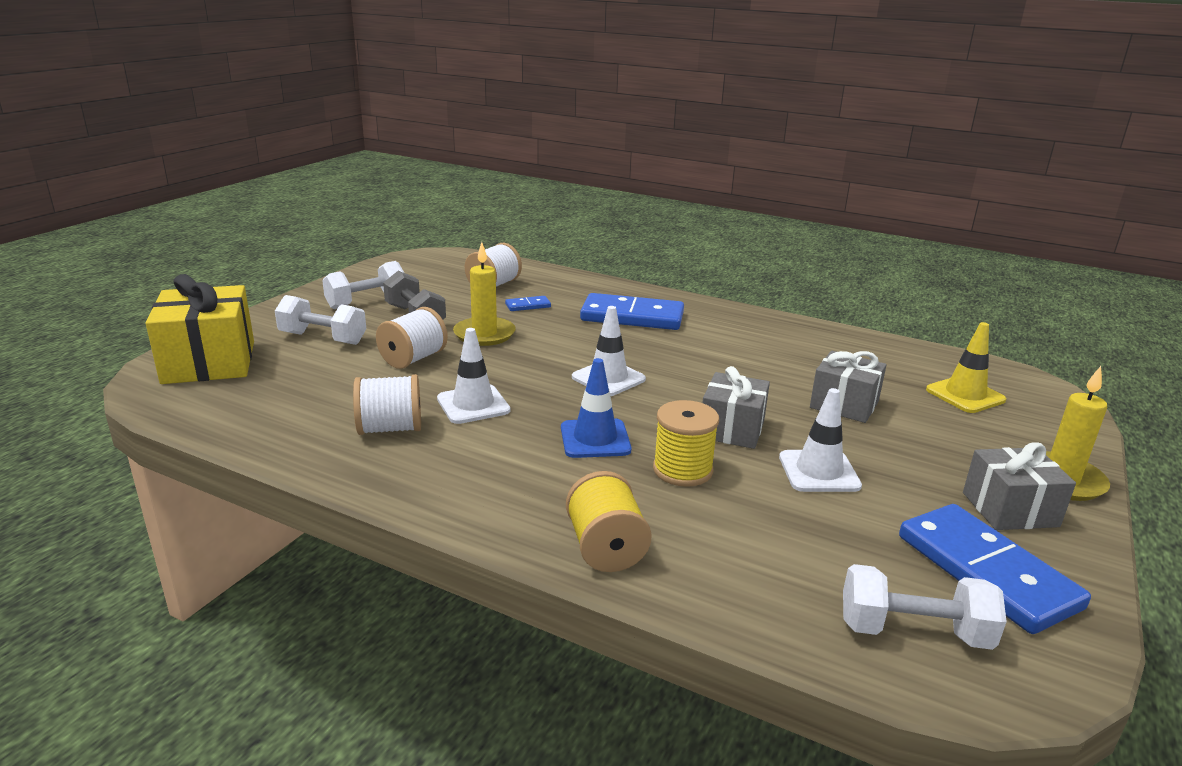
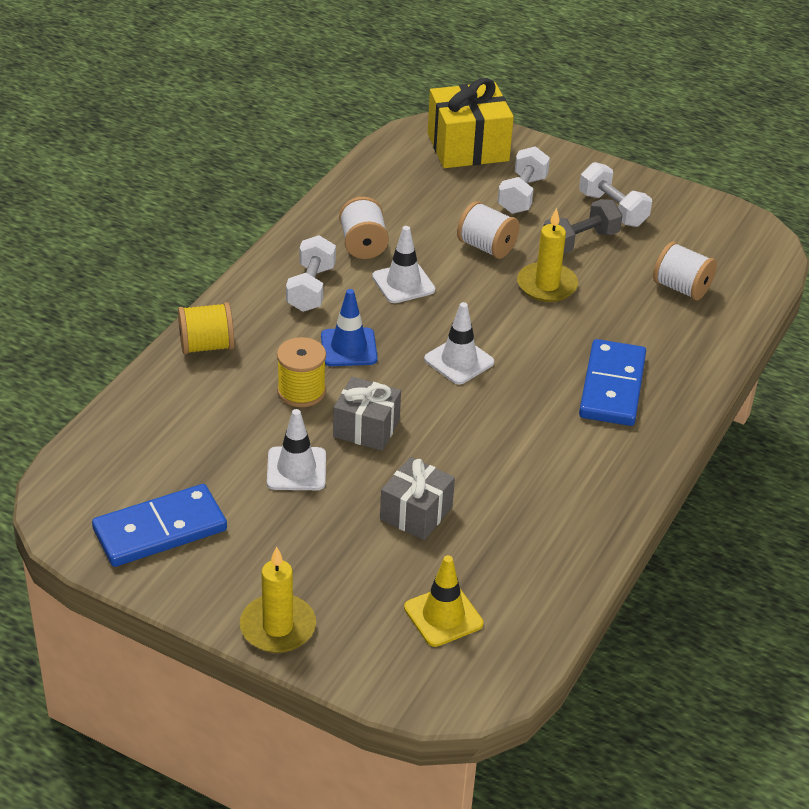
camera: 90 degrees right, 15 degrees up
(528, 306) = (627, 312): blue domino -> none
(913, 632) = (107, 473): white dumbbell -> white dumbbell (311, 289)
(1010, 509) = (235, 573): grey gift -> none

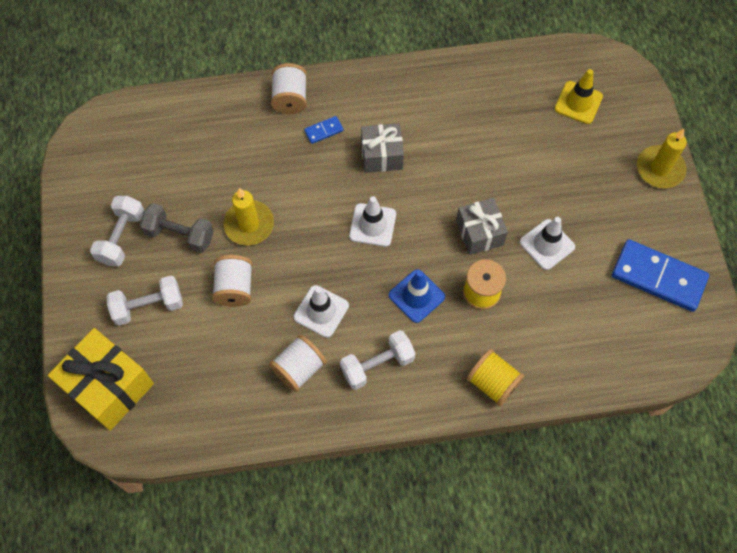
camera: 125 degrees left, 25 degrees up
(416, 513) = (521, 161): grey gift -> grey gift (381, 155)
(612, 387) = (324, 131): blue domino -> blue domino, size x0.44
(681, 288) = (187, 148): white spool -> white spool (290, 98)

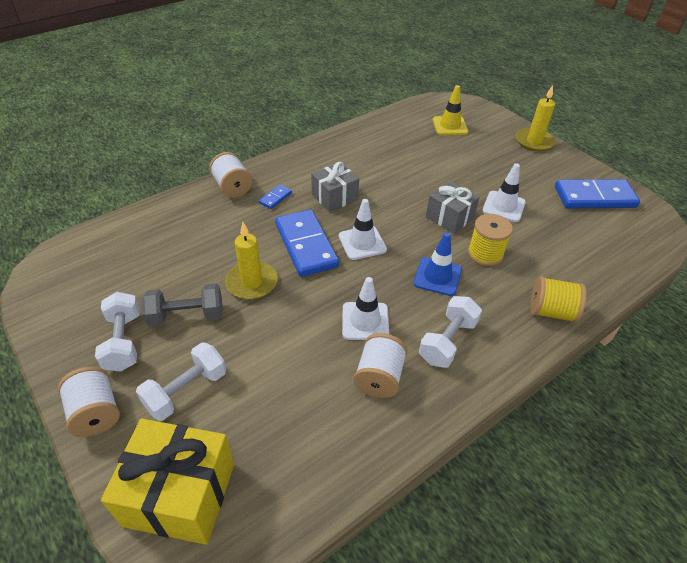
camera: 30 degrees left, 20 degrees down
(235, 288) = (269, 336): white spool -> white spool (96, 413)
(319, 204) = (306, 245): none -> blue domino

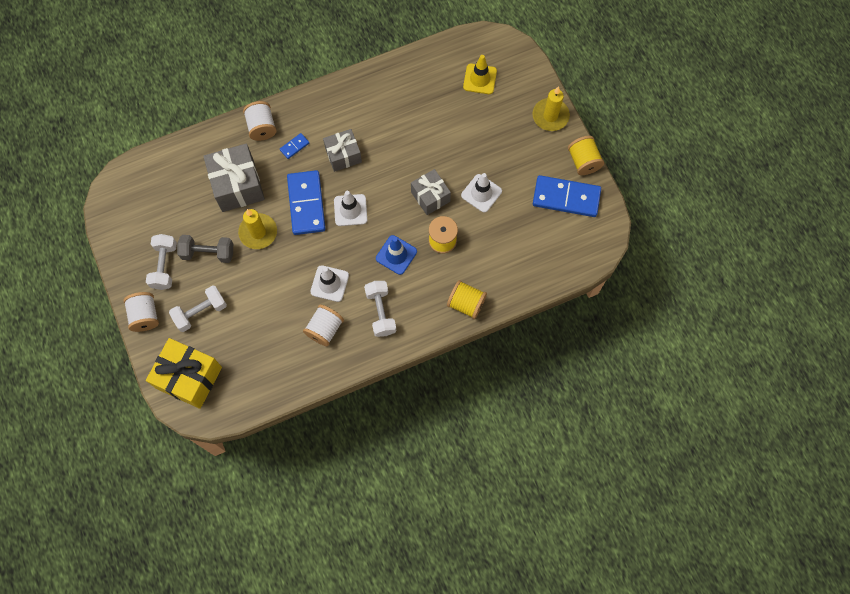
camera: 15 degrees right, 25 degrees up
(214, 241) = (238, 185): none -> grey gift
(447, 341) = (380, 312): white dumbbell -> white dumbbell turned 60 degrees counterclockwise
(590, 168) = (583, 161): none -> yellow spool

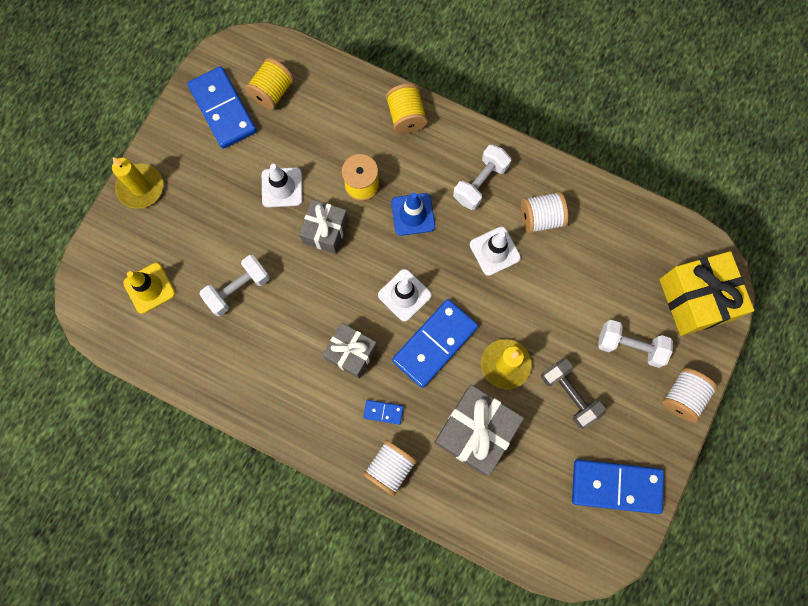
camera: 130 degrees left, 5 degrees up
(137, 235) = (616, 486): none -> blue domino
(164, 266) = (620, 425): white dumbbell -> white dumbbell (238, 289)
(583, 161) = (169, 121): yellow spool -> yellow spool (272, 92)

